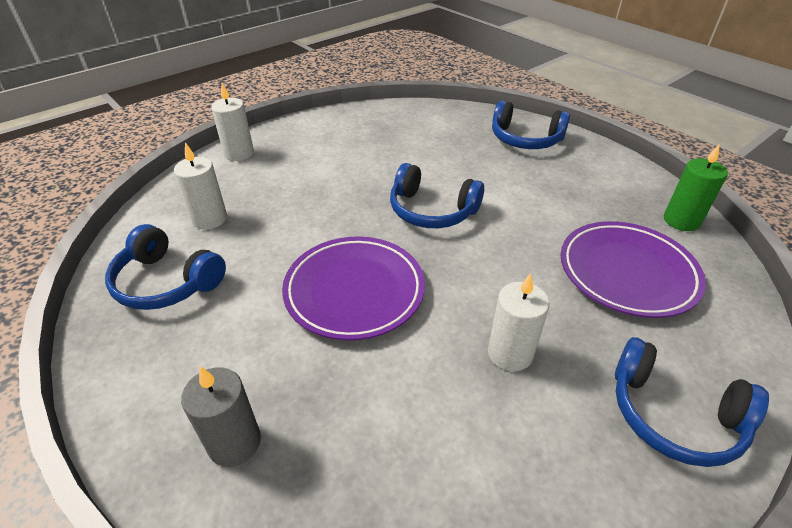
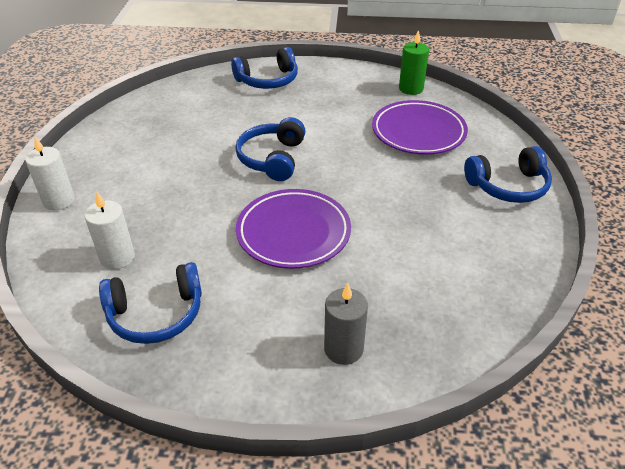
camera: 45 degrees left, 0 degrees up
(431, 211) = (272, 158): blue headphones -> blue headphones turned 120 degrees clockwise
(510, 353) = (415, 207): white candle -> none

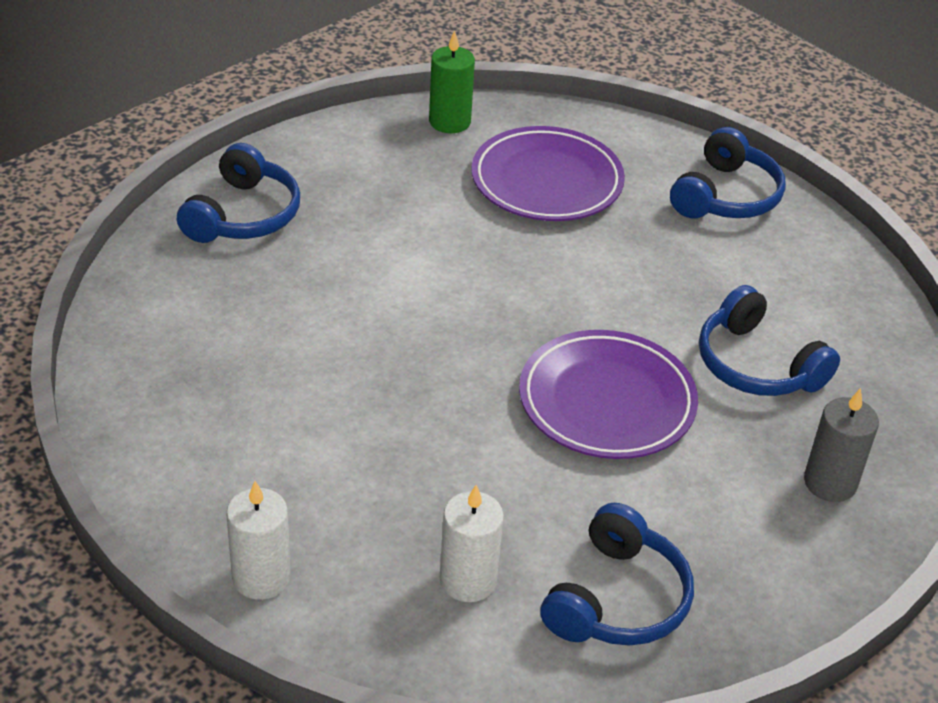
camera: 50 degrees left, 0 degrees up
(272, 158) = (436, 327): blue headphones -> blue headphones (756, 365)

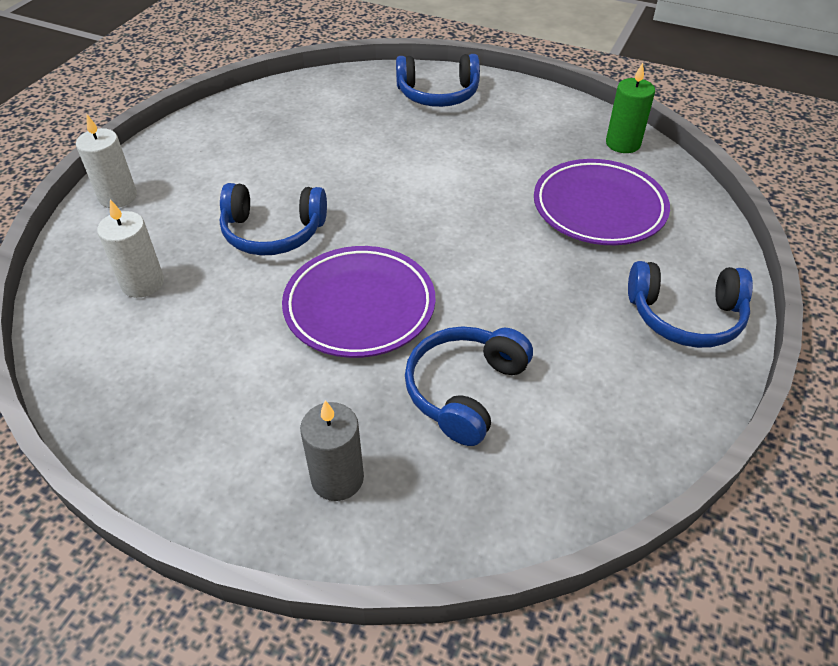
camera: 70 degrees right, 5 degrees up
(617, 599) = (147, 365): blue headphones -> blue headphones (273, 232)

